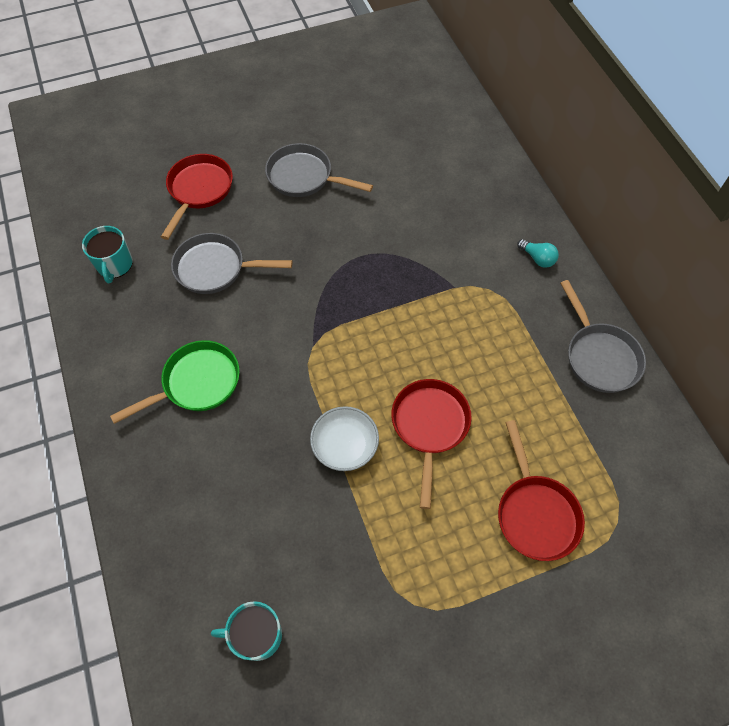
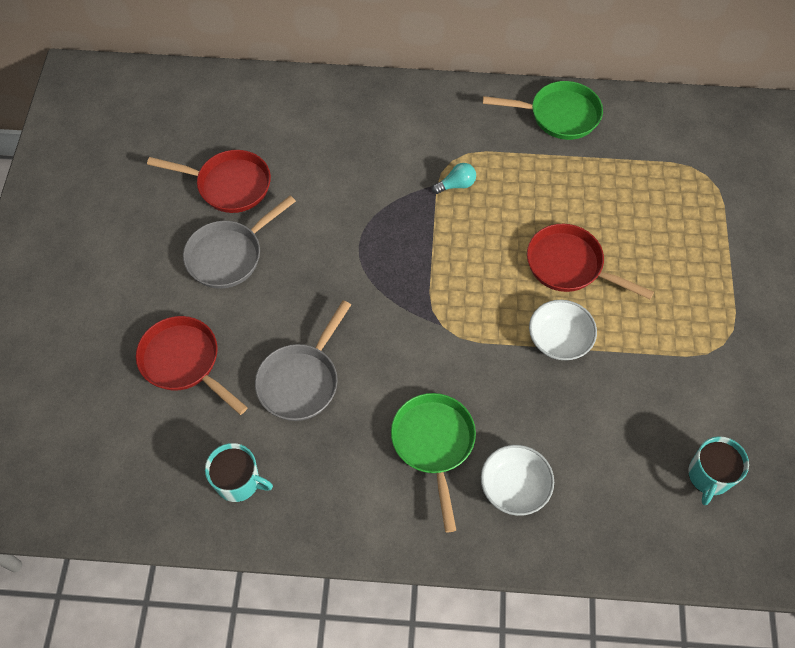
camera: 65 degrees left, 0 degrees up
(181, 461) = (514, 486): none -> white bowl
(535, 513) = (678, 225): red pan -> red pan (229, 185)
(537, 258) = (439, 110): turquoise light bulb -> turquoise light bulb (456, 185)
(599, 356) = (559, 115): grey pan -> green pan

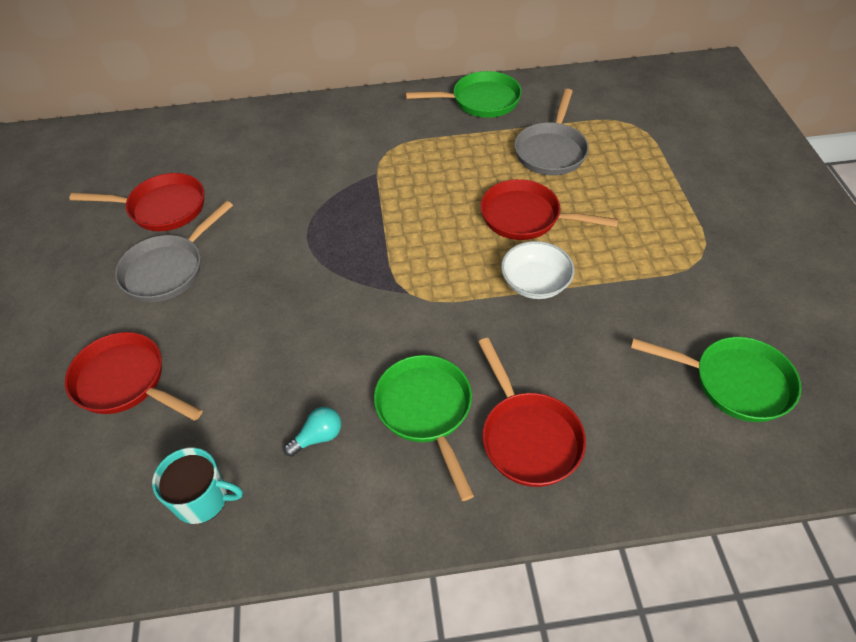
camera: 10 degrees left, 10 degrees down
(301, 381) = (263, 375): grey pan -> grey pan (551, 151)
(456, 185) = (396, 170): turquoise light bulb -> turquoise light bulb (318, 437)
(514, 486) = (528, 437): white bowl -> red pan
(709, 476) = (734, 382): turquoise mug -> green pan

